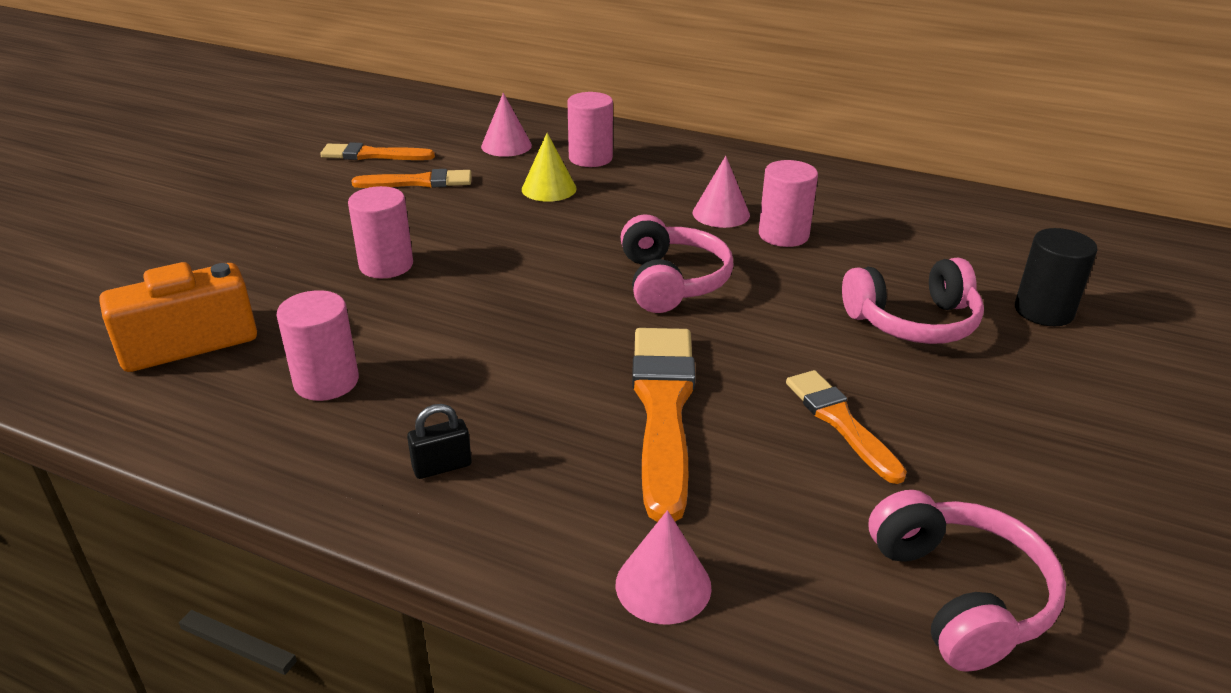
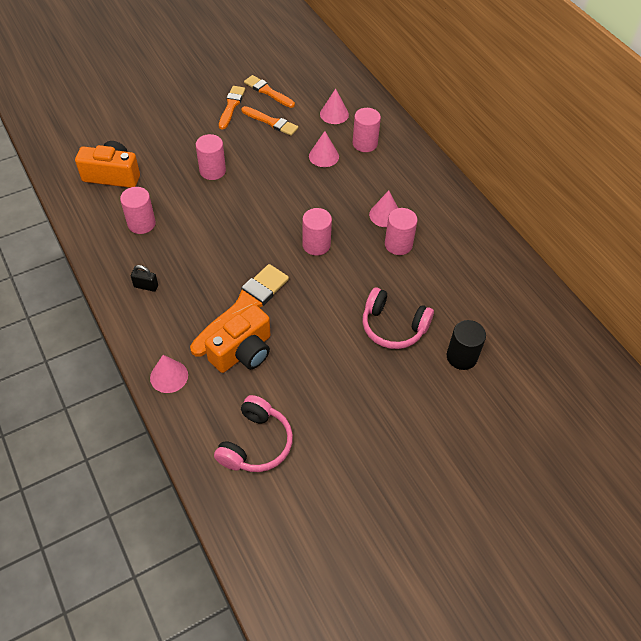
camera: 35 degrees right, 20 degrees up
(549, 189) = (323, 156): yellow cone -> pink cone
(671, 282) = (316, 245): pink headphones -> pink cylinder
(747, 469) = (243, 352): none -> orange camera
(840, 422) = (301, 354): orange brush -> orange brush (231, 106)

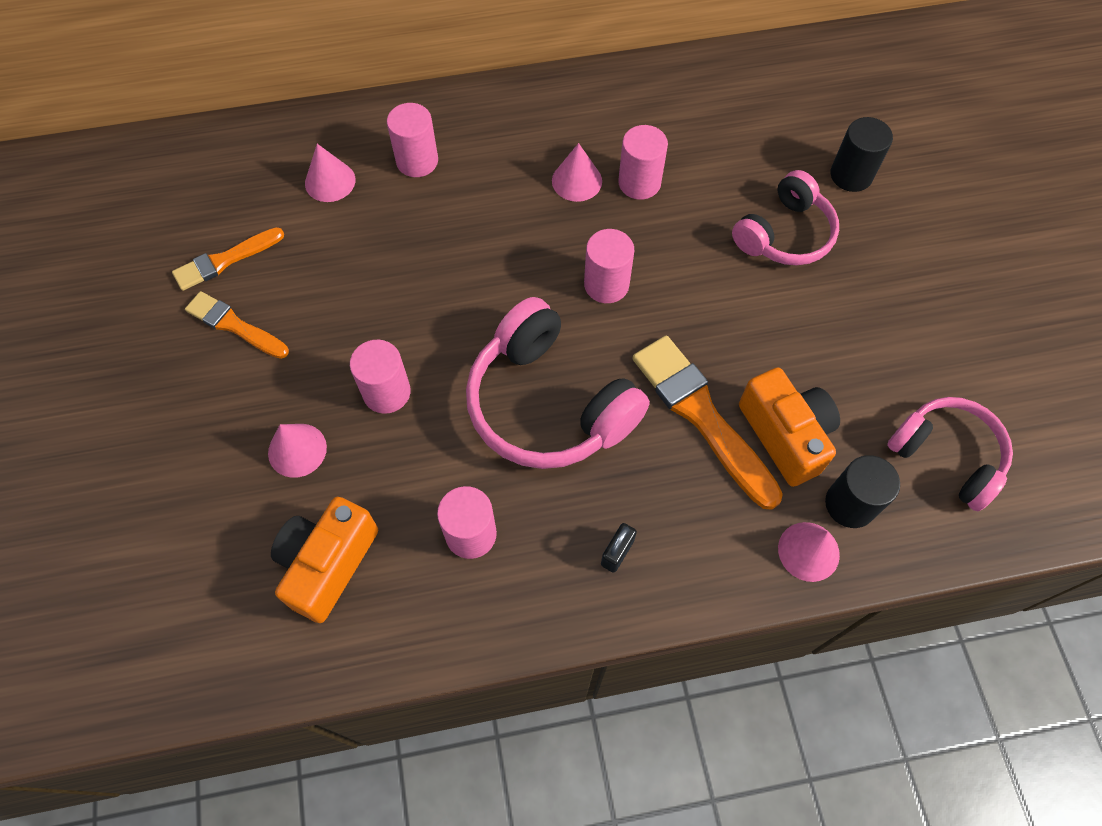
camera: 70 degrees left, 10 degrees up
(205, 393) = (850, 504): none -> black cylinder
(227, 237) = (548, 404): none -> pink headphones
(271, 122) = (306, 275): orange brush -> none
(323, 156) = (421, 222): pink cone -> pink cone (297, 450)

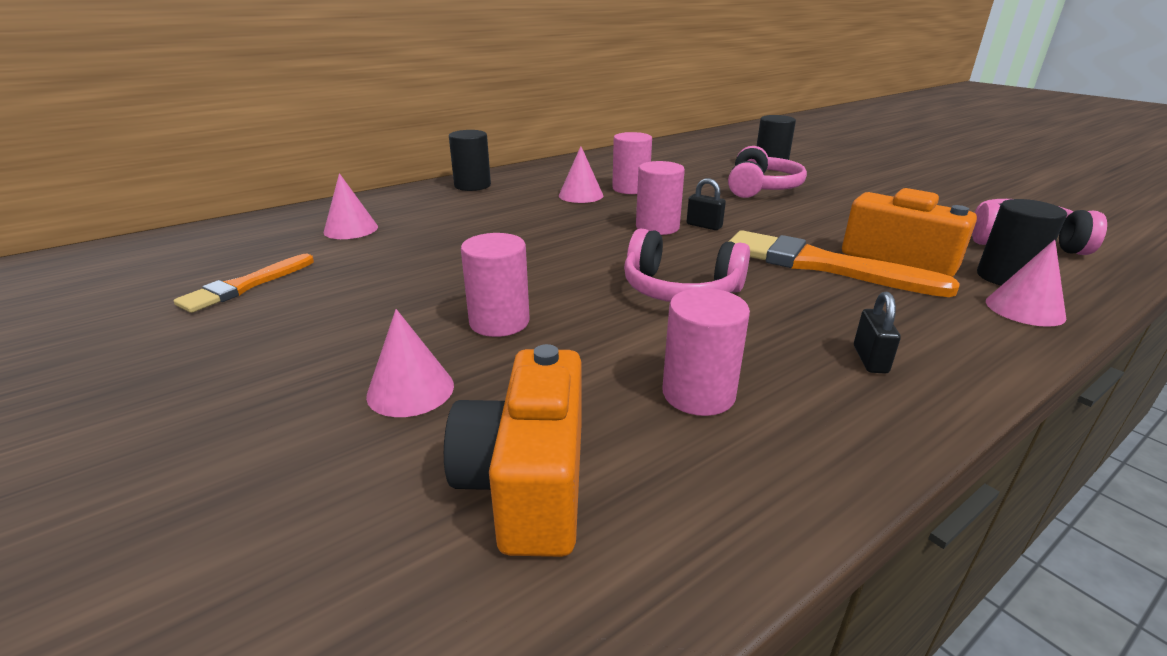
camera: 25 degrees left, 35 degrees down
(234, 325) = (273, 321): orange brush -> none
(417, 161) = (432, 209): pink cylinder -> none
(479, 114) = (472, 185): none -> black cylinder
(548, 404) = (680, 290): pink headphones -> pink headphones, size x0.65
(654, 299) = (704, 226): none -> black padlock

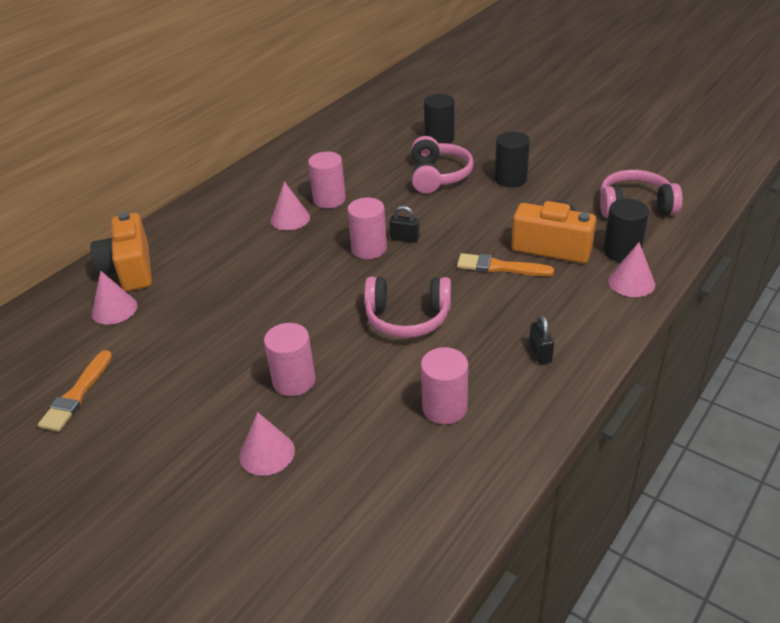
camera: 15 degrees left, 10 degrees up
(472, 185) = (186, 224): black cylinder -> black cylinder (510, 179)
(528, 483) = (370, 494): orange camera -> orange camera (130, 270)
(821, 265) = (500, 267): orange brush -> orange brush, size x0.60

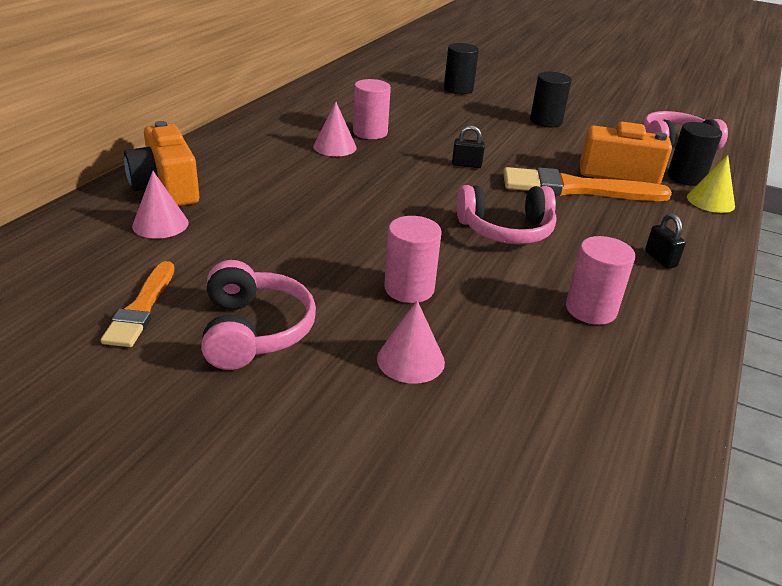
camera: 15 degrees left, 5 degrees down
(369, 249) = (433, 173): pink cylinder -> none
(438, 176) = (473, 117): pink headphones -> pink headphones (254, 331)
(500, 267) = (576, 188): orange brush -> orange brush, size x1.66
(631, 282) = (710, 201): pink cone -> yellow cone

